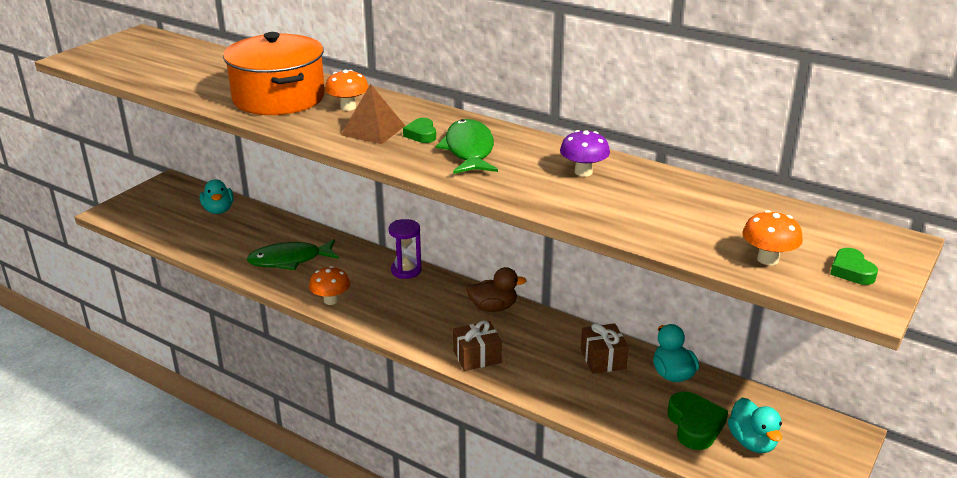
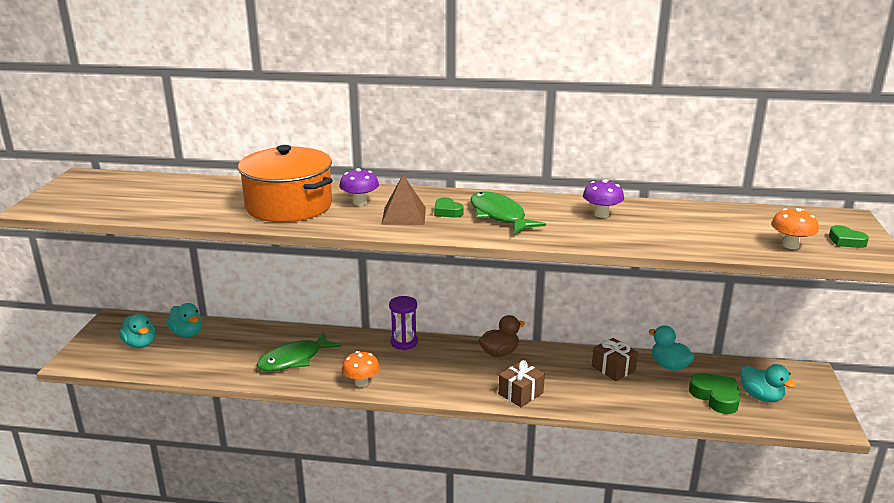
camera: 25 degrees left, 5 degrees down
(173, 210) = (140, 344): none -> turquoise duck
(348, 107) = (360, 202): orange mushroom -> purple mushroom

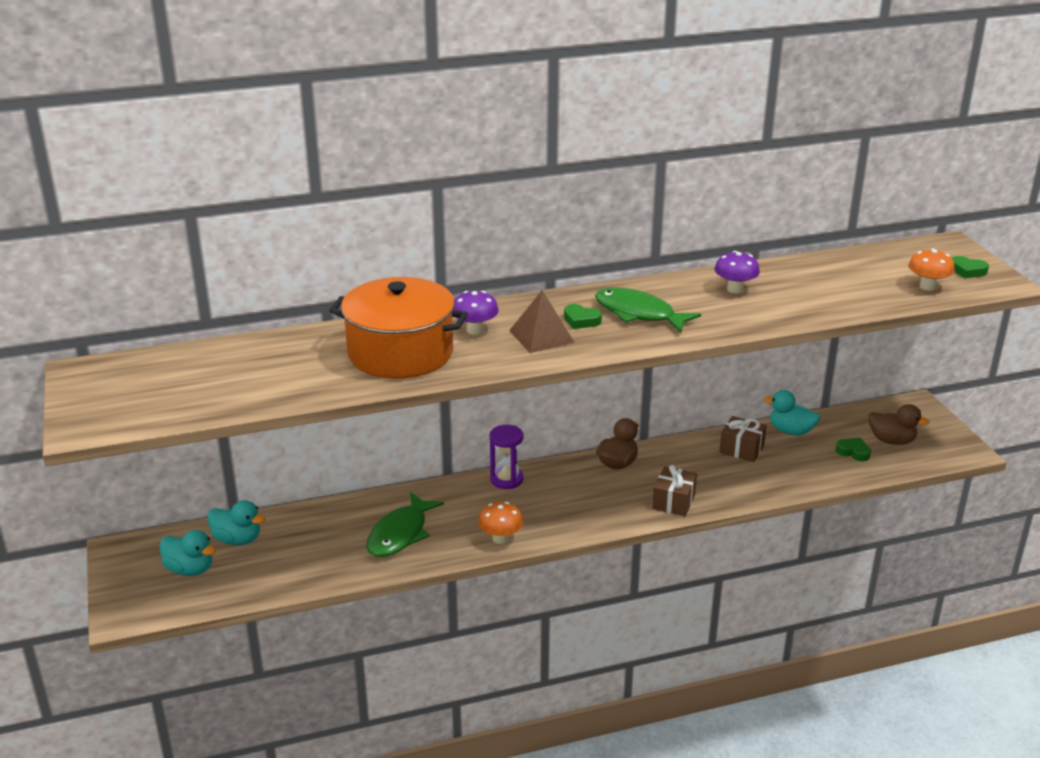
camera: 25 degrees left, 5 degrees up
(715, 397) = (853, 452): green heart -> green heart, size x0.61
(761, 396) = (891, 440): turquoise duck -> brown duck

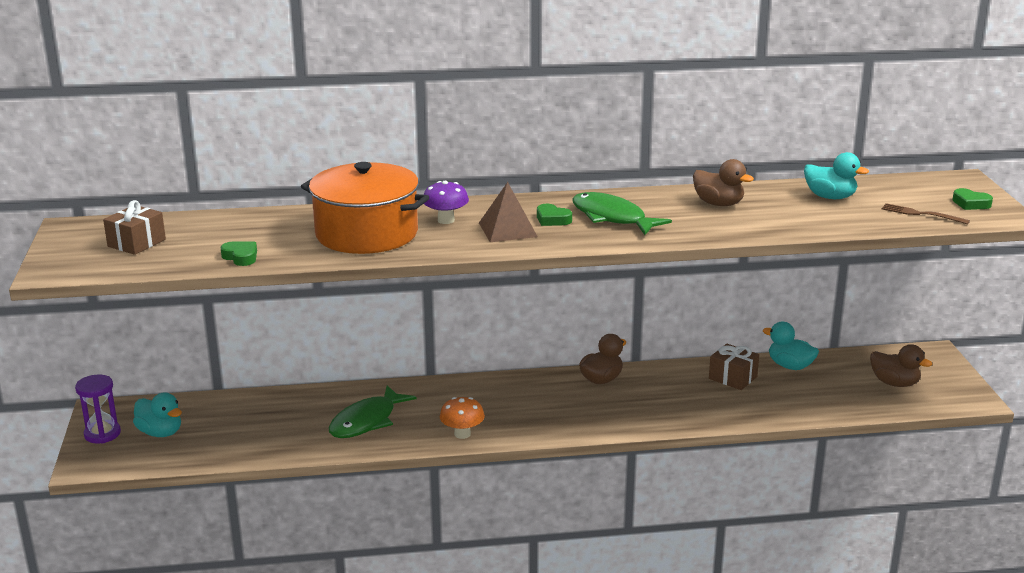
camera: 10 degrees right, 5 degrees down
(237, 539) = (212, 412): turquoise duck -> turquoise duck (830, 197)
(506, 479) = (486, 384): purple hourglass -> purple hourglass (102, 434)
(673, 501) = (646, 418): brown gift -> brown gift (136, 243)
(735, 289) = (718, 204): purple mushroom -> brown duck
(853, 452) = (850, 390): green heart -> green heart (241, 257)
(927, 286) = (921, 214): orange mushroom -> brown fork

